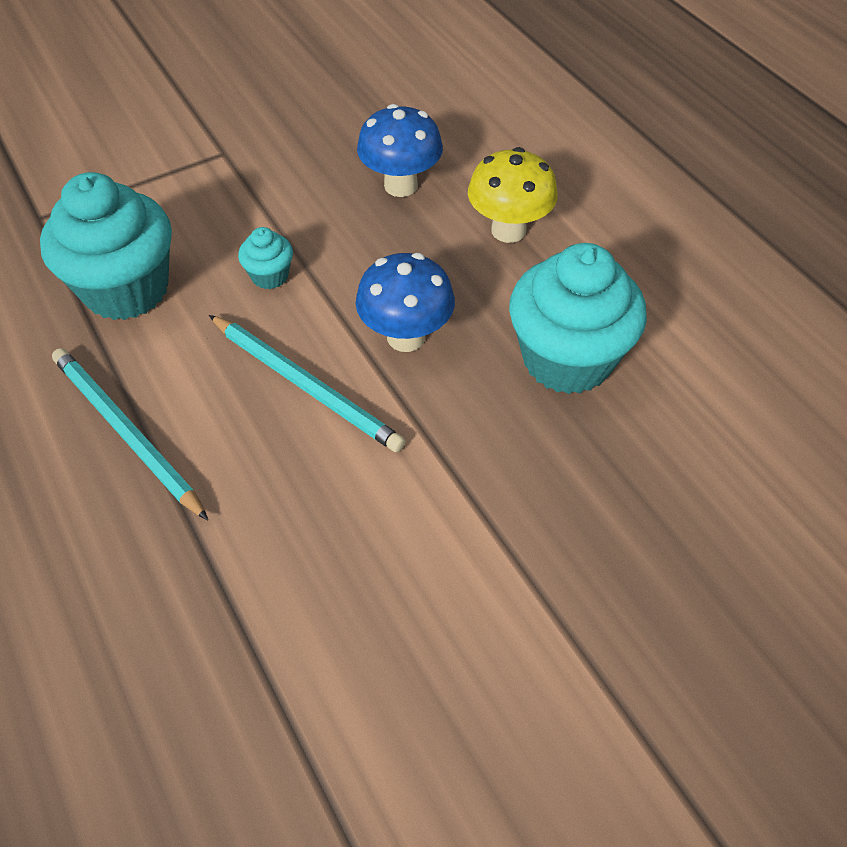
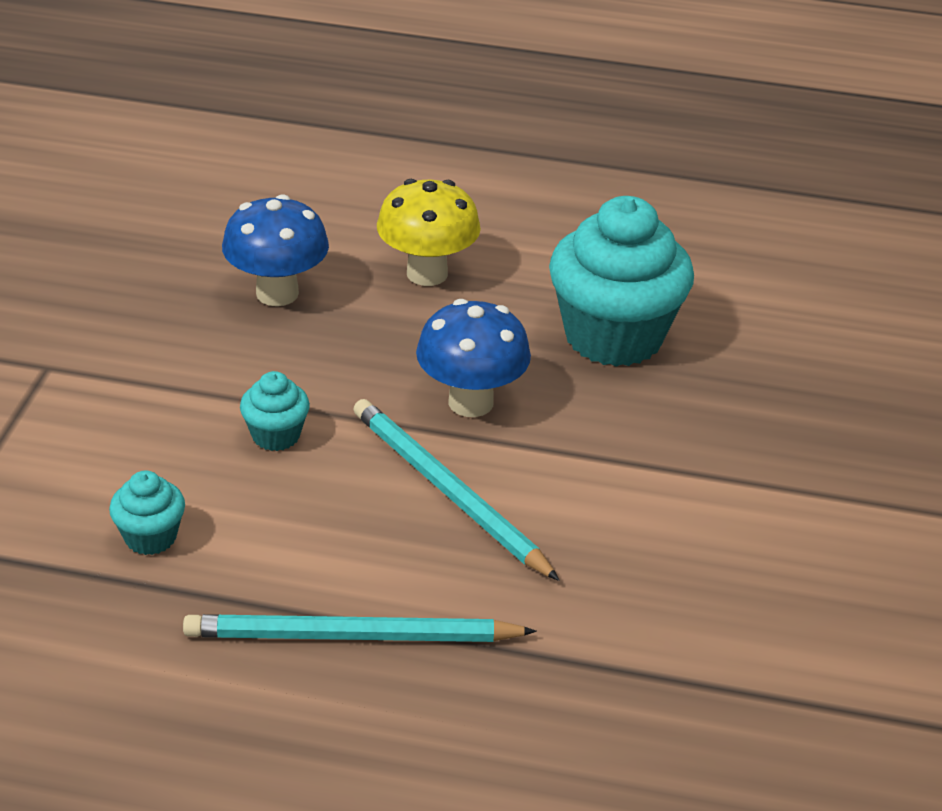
camera: 50 degrees left, 15 degrees down
(126, 289) = (150, 537): turquoise cupcake -> turquoise cupcake, size x0.45
(306, 385) = (448, 491): turquoise pencil -> turquoise pencil turned 120 degrees counterclockwise

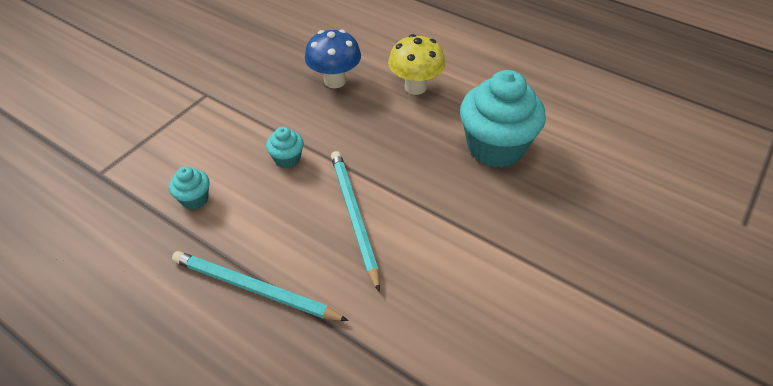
camera: 25 degrees right, 10 degrees up
(470, 402) = (396, 167): blue mushroom -> none

